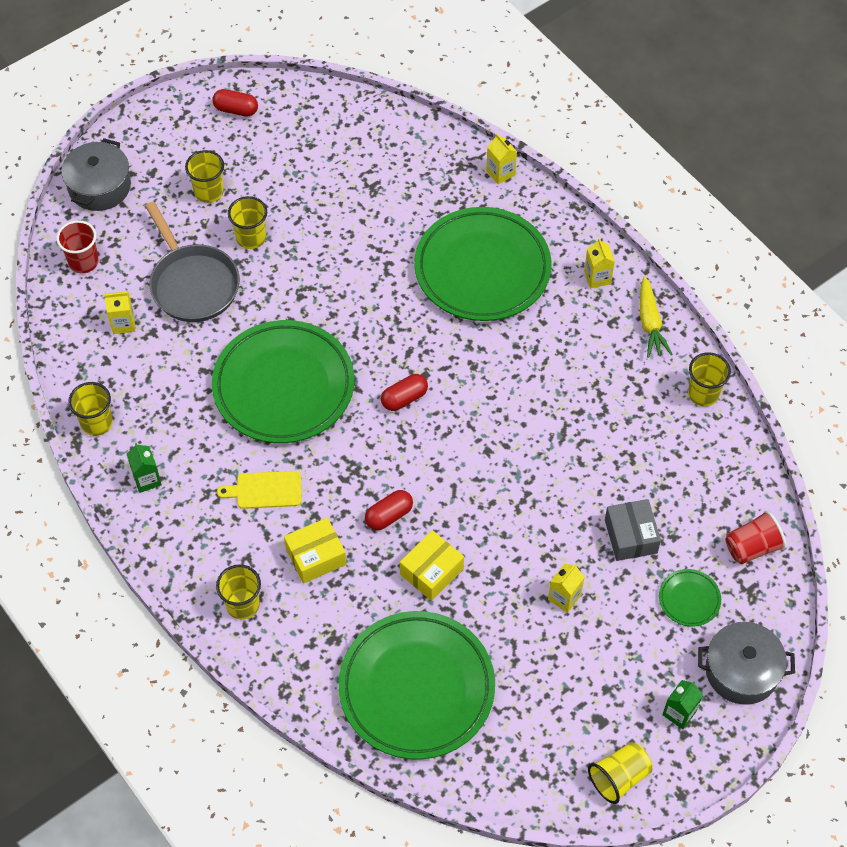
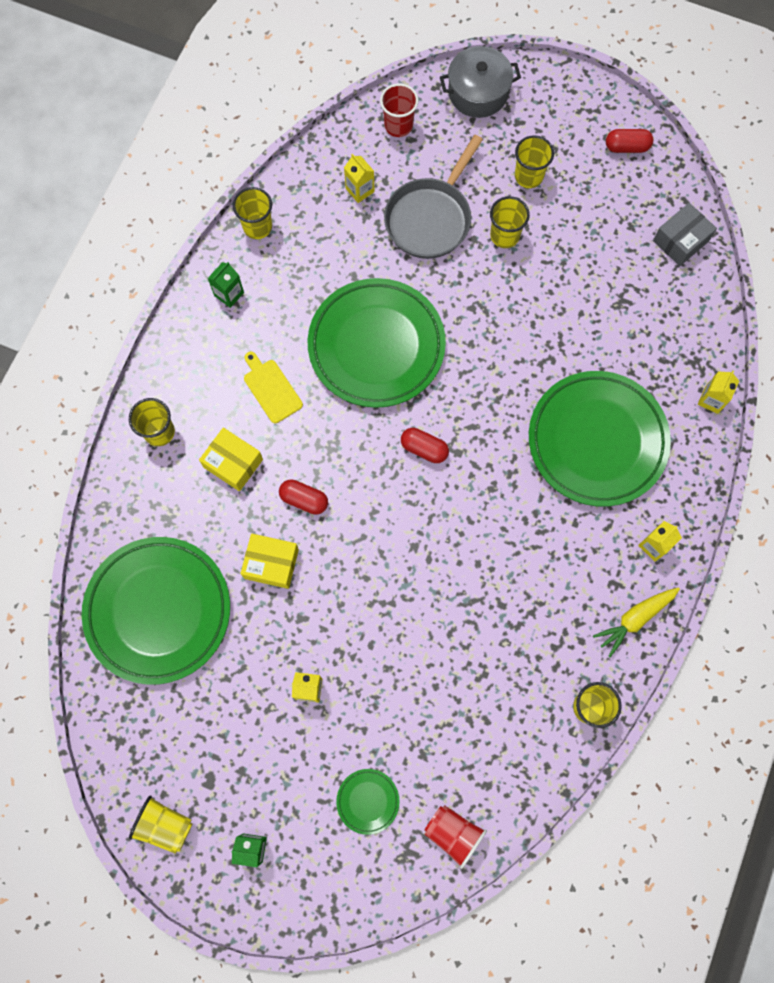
camera: 60 degrees right, 15 degrees up
(236, 110) = (626, 147): red capsule -> red capsule turned 75 degrees counterclockwise
(630, 536) = (401, 716): grey box -> grey box (680, 241)
(741, 671) = (323, 884): grey pot -> none

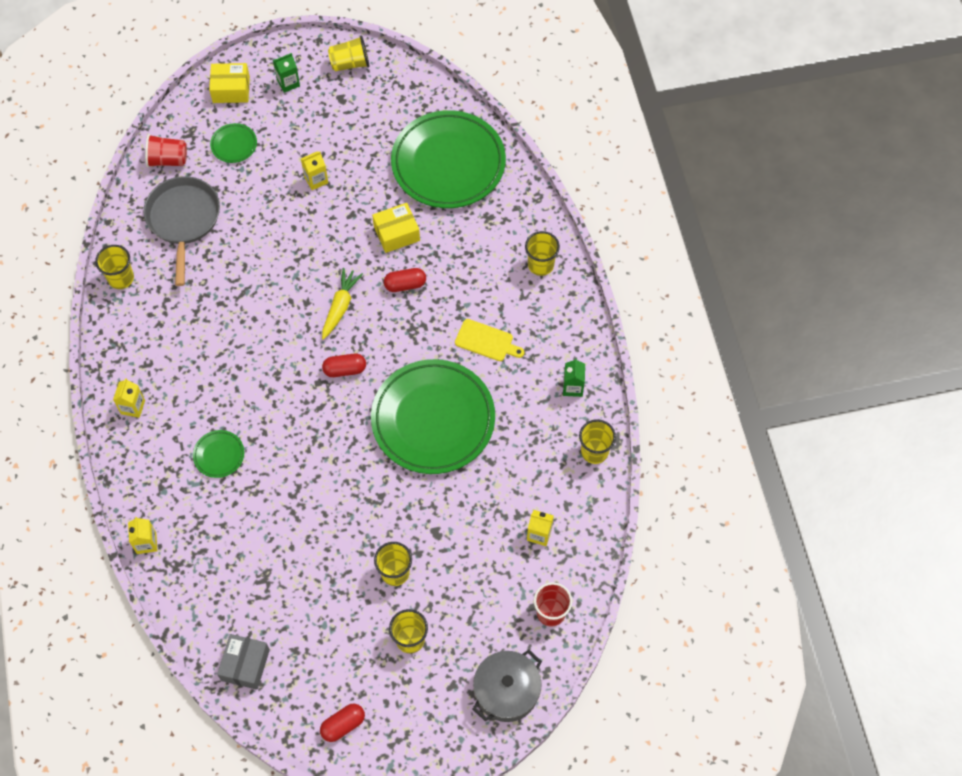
camera: 145 degrees right, 10 degrees down
(233, 463) = (473, 277): yellow box -> yellow box (231, 89)
(430, 218) = (465, 548): grey pan -> grey pan (183, 220)
(597, 441) = (219, 455): green plate -> green plate, size x0.41
(634, 619) = (120, 350): yellow carrot -> yellow carrot (340, 306)

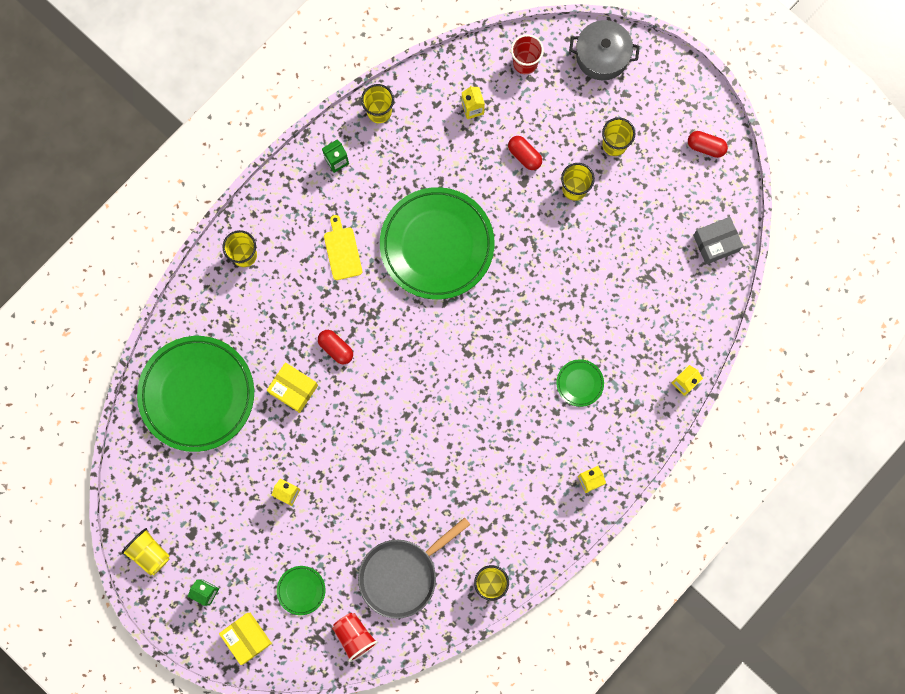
camera: 125 degrees left, 15 degrees up
(340, 306) = (391, 385): yellow carrot -> none
(345, 369) = (442, 341): red capsule -> red capsule (524, 156)

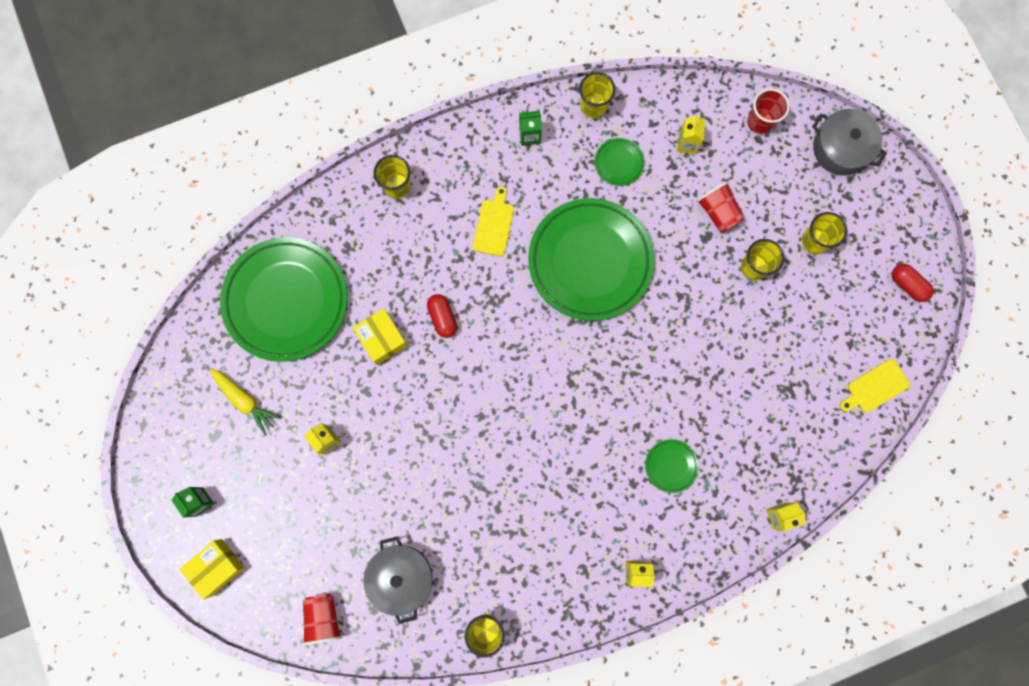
camera: 25 degrees right, 0 degrees up
(149, 553) = (164, 435): yellow cup -> none
(203, 493) = (245, 401): none -> yellow carrot
(247, 638) = (217, 567): yellow box -> yellow box turned 60 degrees clockwise
(301, 590) = (293, 544): green plate -> green plate (619, 163)
(402, 574) = (401, 577): grey pan -> grey pot
(524, 156) = (718, 212): red capsule -> red cup
(716, 243) = (875, 387): grey box -> yellow cutting board

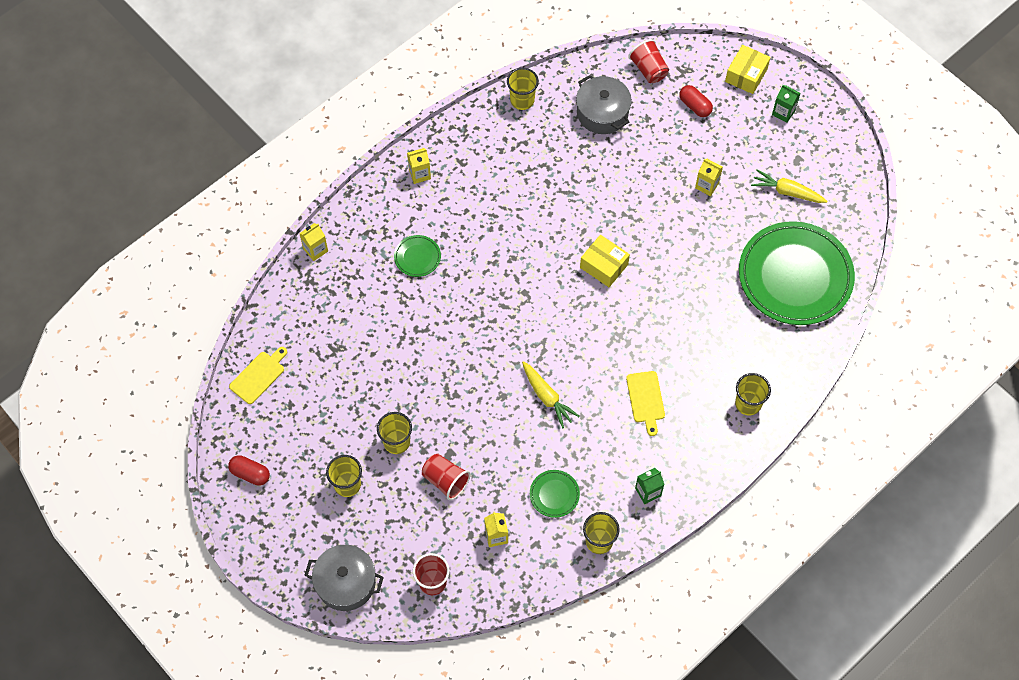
camera: 160 degrees right, 15 degrees down
(382, 339) = (699, 274): yellow box -> yellow box (604, 266)
(442, 318) = (656, 307): red capsule -> red capsule (695, 106)
(590, 261) = (547, 397): green plate -> yellow carrot

